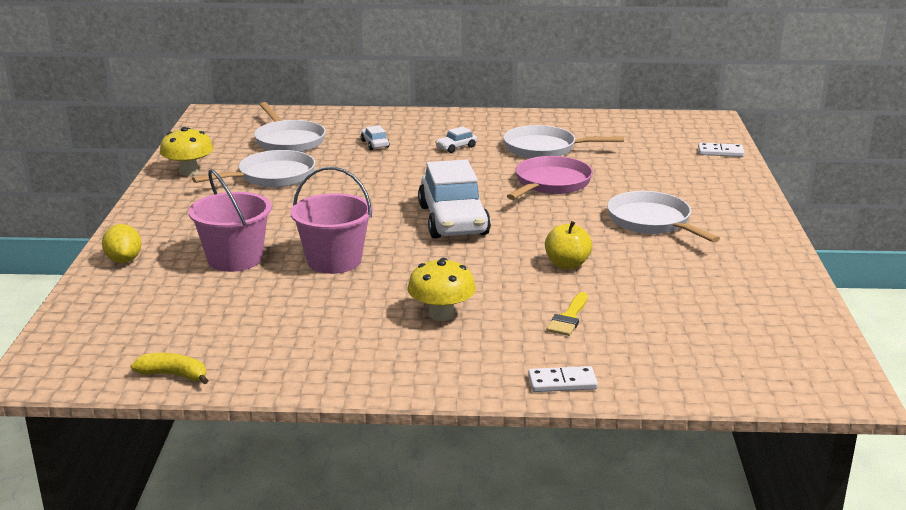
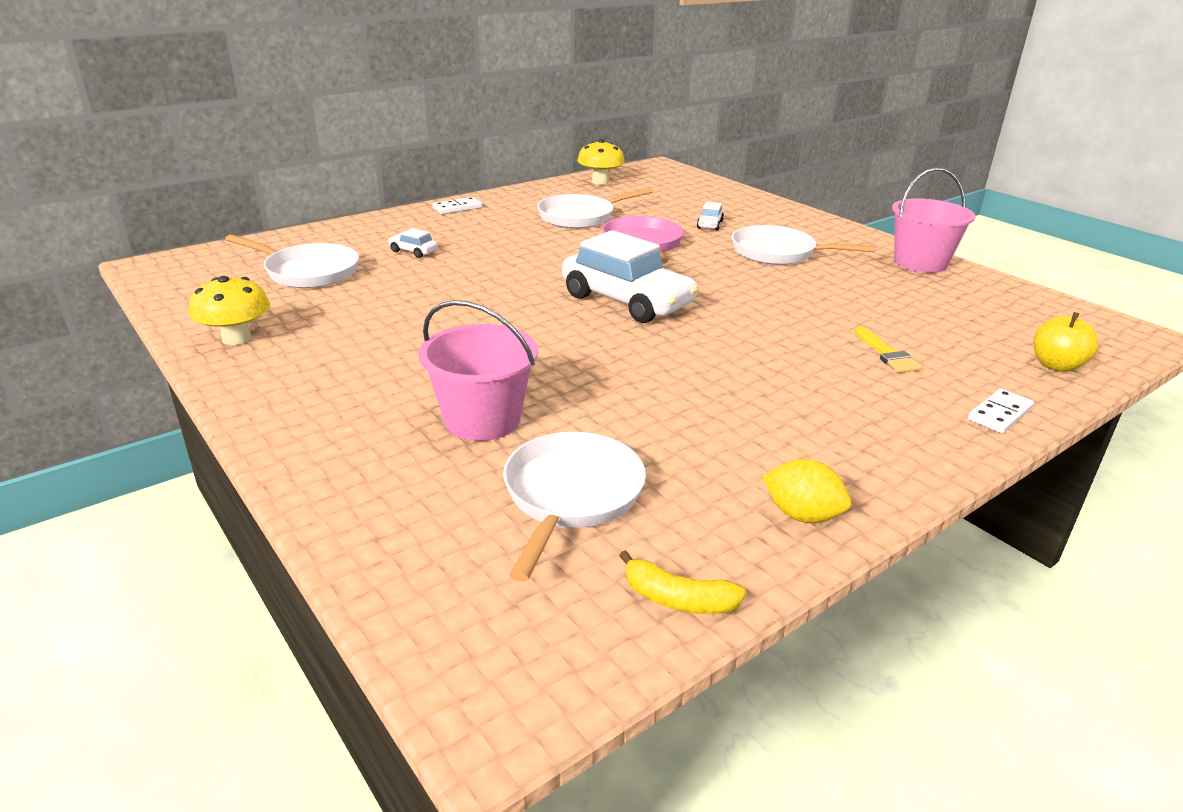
camera: 40 degrees left, 5 degrees up
(124, 260) = (338, 477): yellow lemon -> yellow lemon (802, 515)
(174, 375) = (678, 599): yellow banana -> yellow banana turned 135 degrees counterclockwise
(272, 176) = (357, 314): white pan -> white pan (570, 496)
(334, 261) = (594, 380): pink bucket -> pink bucket (920, 262)
(441, 314) = (792, 394): yellow mushroom -> yellow mushroom (600, 182)
(456, 147) = (500, 235): white car -> white car (710, 225)
(567, 265) = (793, 308): yellow apple -> yellow apple (1056, 365)
(720, 152) = (715, 188): white domino -> white domino (457, 208)

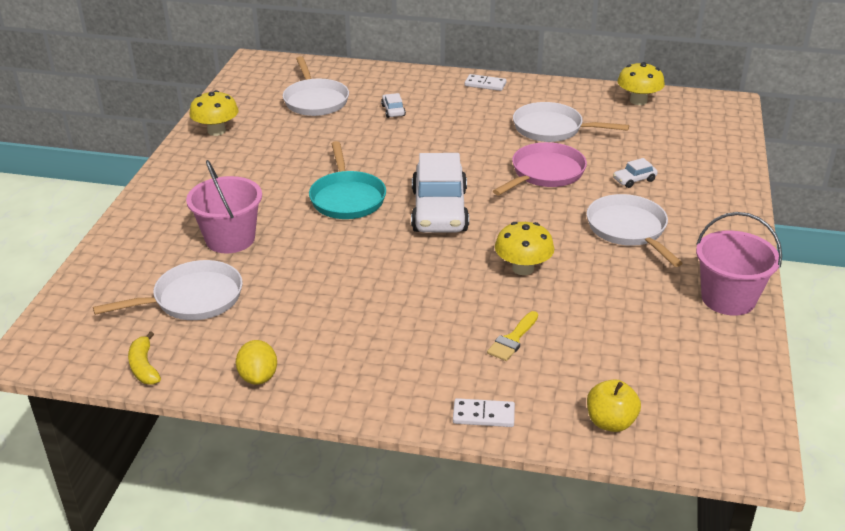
camera: 50 degrees right, 5 degrees up
(524, 329) = (347, 198): none -> turquoise pan
(778, 307) = (523, 268): none -> yellow mushroom

